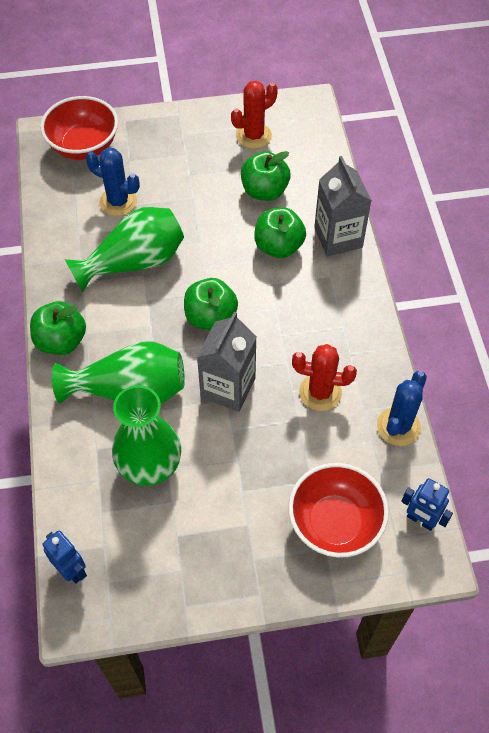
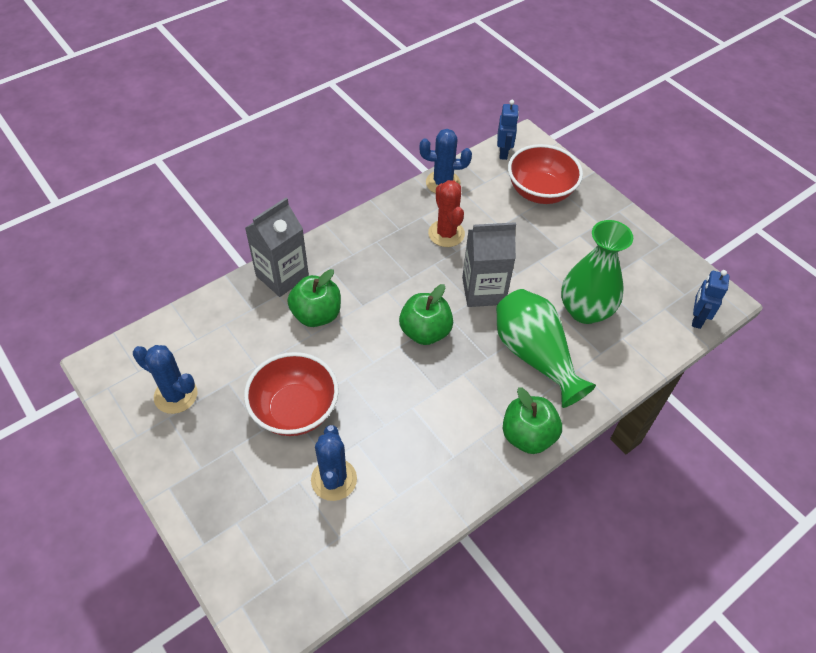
camera: 120 degrees left, 5 degrees down
(84, 146) = (267, 566): red bowl -> red bowl (295, 410)
(134, 262) = (403, 422): green vase -> none
(253, 136) = (176, 395): red cactus -> blue cactus
(264, 191) = (252, 353): green apple -> none

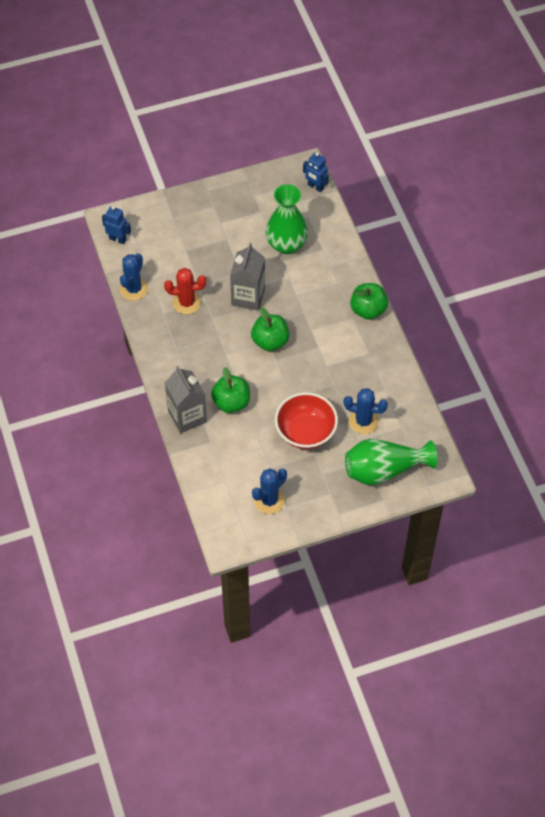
camera: 70 degrees left, 5 degrees up
(535, 356) = (312, 285): green vase -> green vase (384, 470)
(540, 192) = (169, 230): red bowl -> none

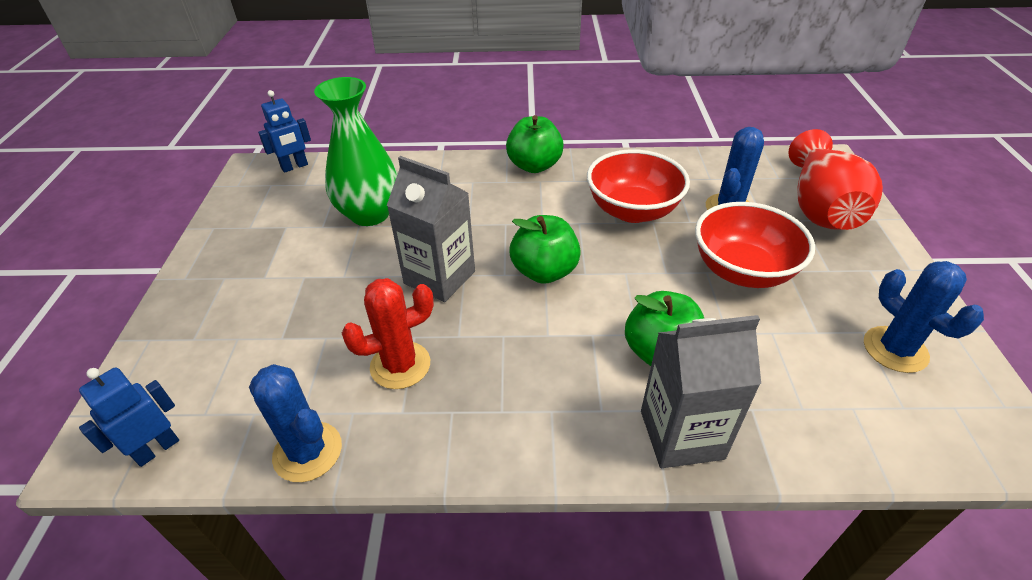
camera: 70 degrees left, 15 degrees down
(187, 302) = (400, 365): red cactus -> red cactus turned 45 degrees clockwise
(341, 372) = (632, 210): none -> red bowl
(384, 470) = (820, 207): green vase -> red vase

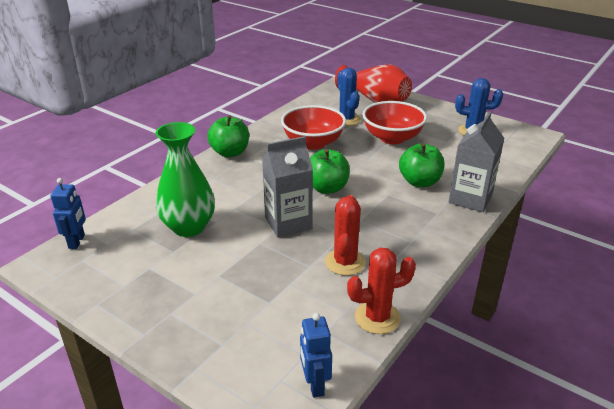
camera: 55 degrees left, 10 degrees down
(307, 451) = (377, 317): blue cactus -> red cactus

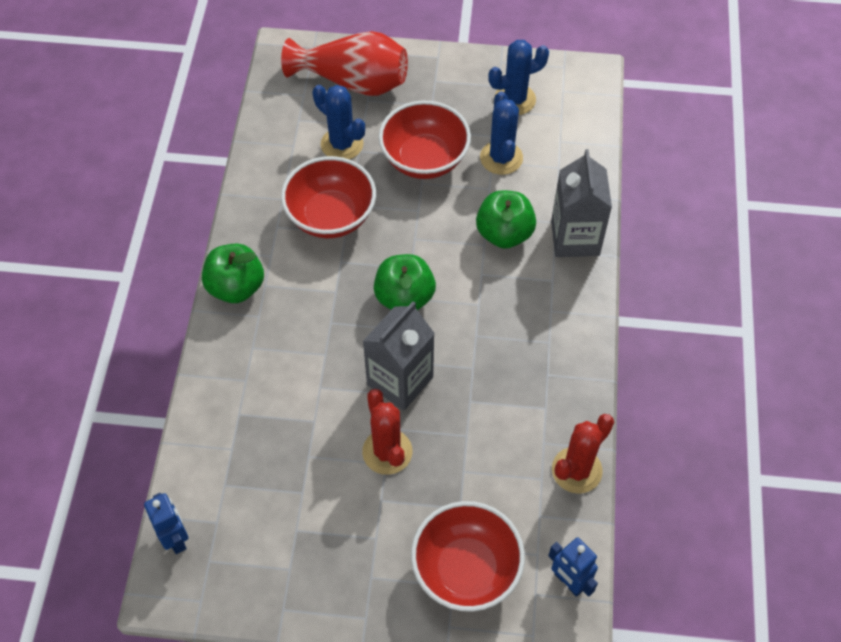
camera: 30 degrees left, 25 degrees up
(189, 227) = (290, 446): green vase -> none
(241, 339) = (466, 569): none -> red bowl
(345, 262) = (500, 410): red cactus -> red cactus (387, 452)
(444, 151) = (501, 158): none -> blue cactus

